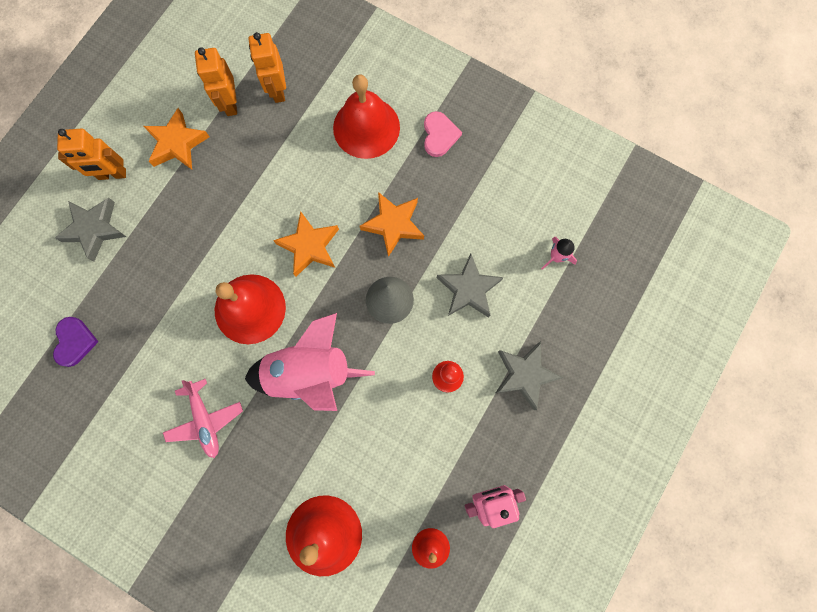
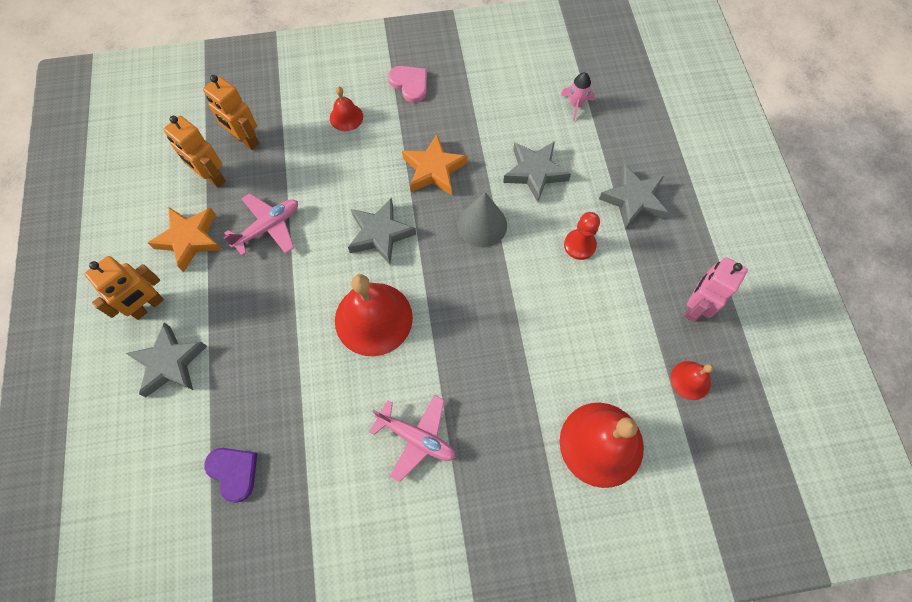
camera: 40 degrees left, 10 degrees down
(236, 177) = (268, 227): none -> pink plane
(309, 246) = (380, 234): orange star -> grey star
(310, 372) = (470, 328): pink rocket -> none
(366, 127) = (346, 117): red bell -> red bell, size x0.49

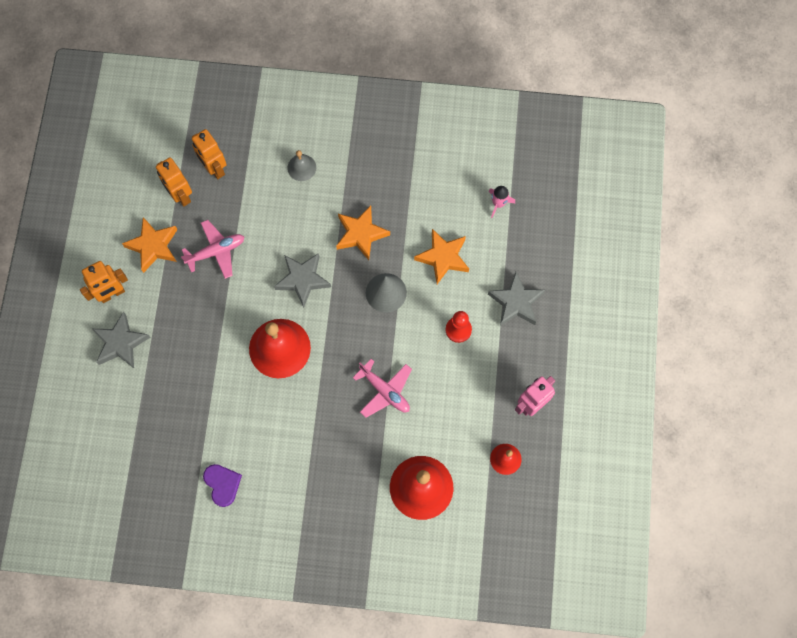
camera: 15 degrees right, 5 degrees up
(234, 472) = (151, 436): purple heart -> purple heart (222, 484)
(346, 117) = (301, 167): red bell -> grey bell
(410, 84) = (363, 149): pink heart -> none
(416, 438) = (287, 447): pink plane -> pink plane (385, 391)
(535, 172) = (443, 257): grey star -> orange star

